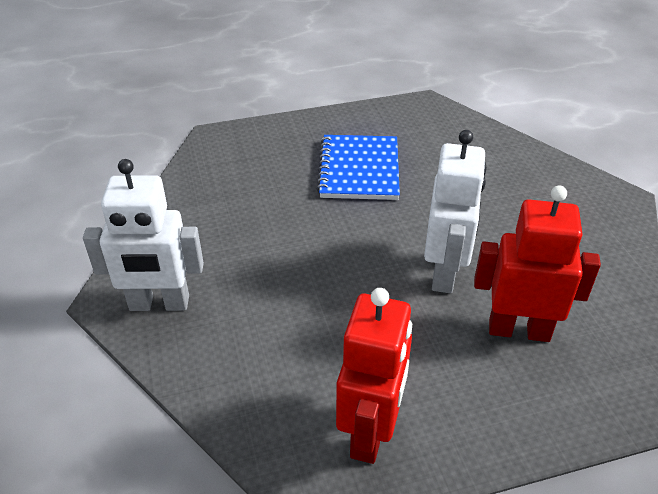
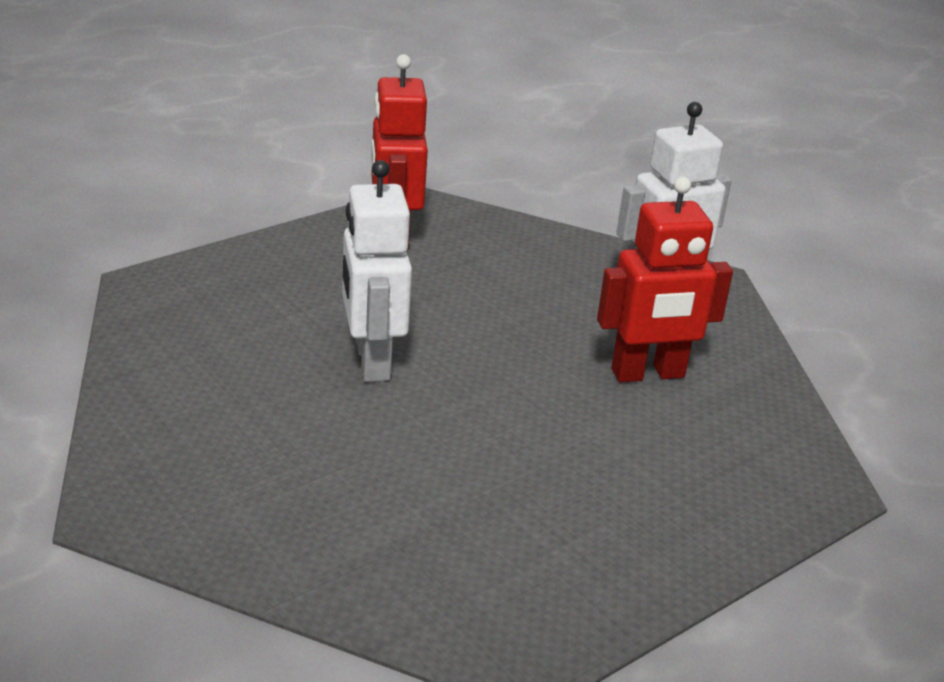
camera: 155 degrees right, 10 degrees down
(359, 170) = (560, 477): blue notebook -> none
(519, 330) = (270, 322): red robot -> red robot (648, 374)

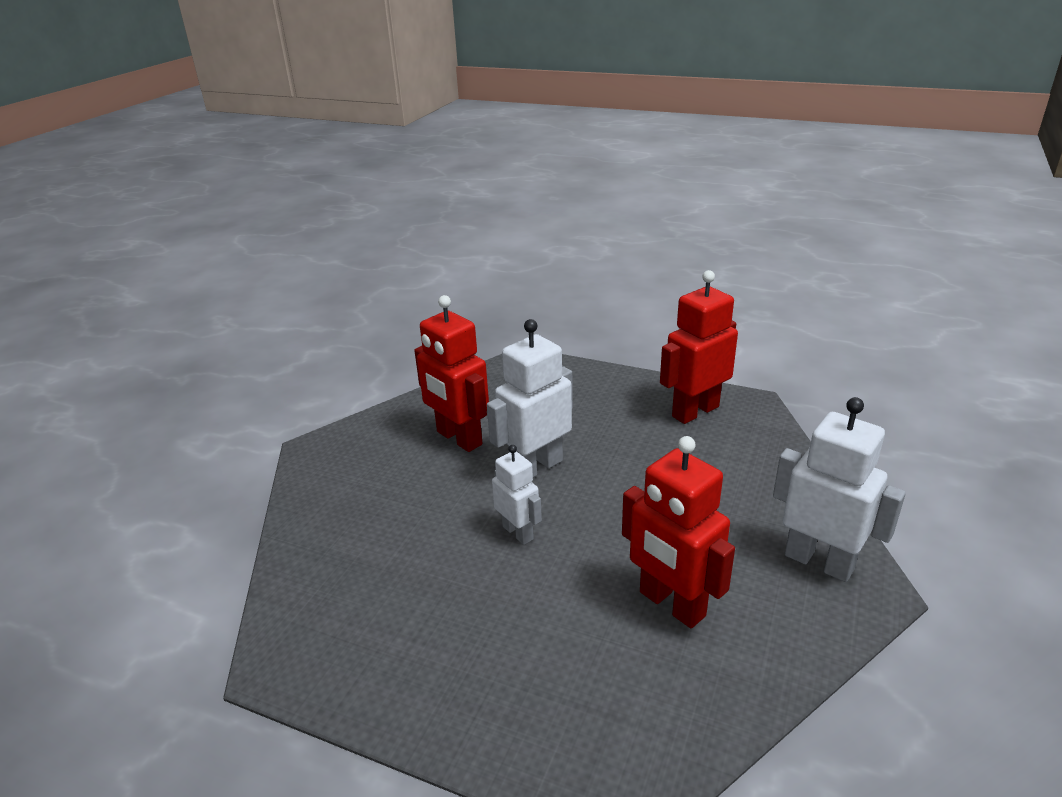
camera: 65 degrees right, 0 degrees up
(248, 390) = (458, 438): none -> red robot
(468, 415) = (518, 532): none -> white robot

